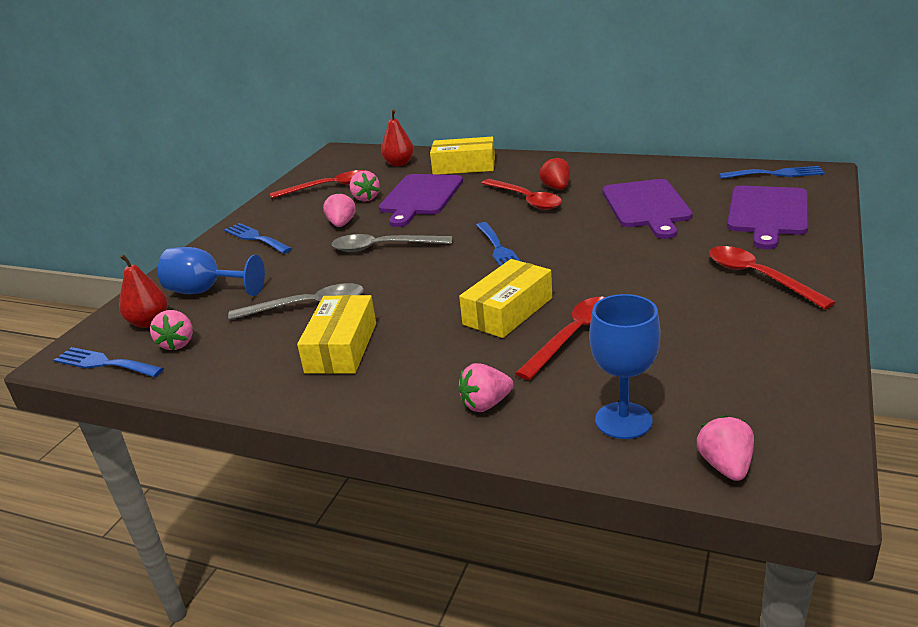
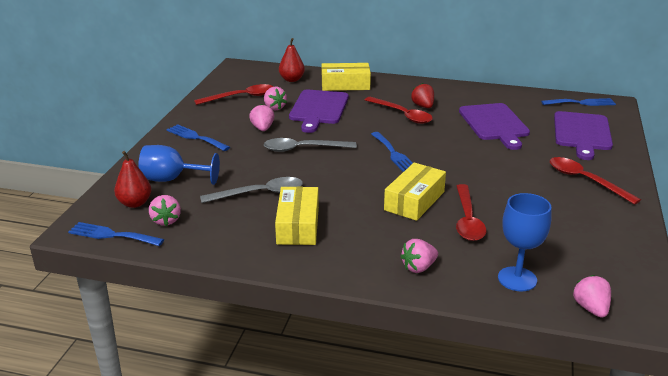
camera: 10 degrees left, 0 degrees up
(574, 336) = (467, 220): red spoon -> red spoon turned 150 degrees clockwise

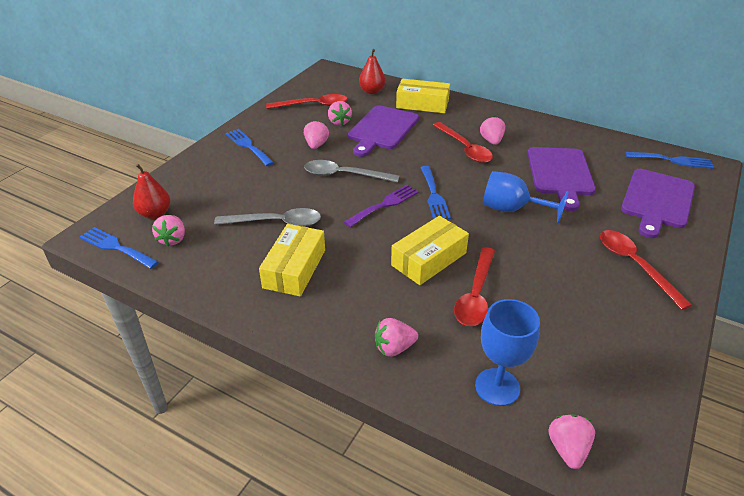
camera: 15 degrees right, 10 degrees up
(172, 179) = (202, 192): blue goblet -> blue goblet (512, 209)
(353, 166) = (384, 204): none -> purple fork
(423, 106) = (491, 141): red strawberry -> pink strawberry

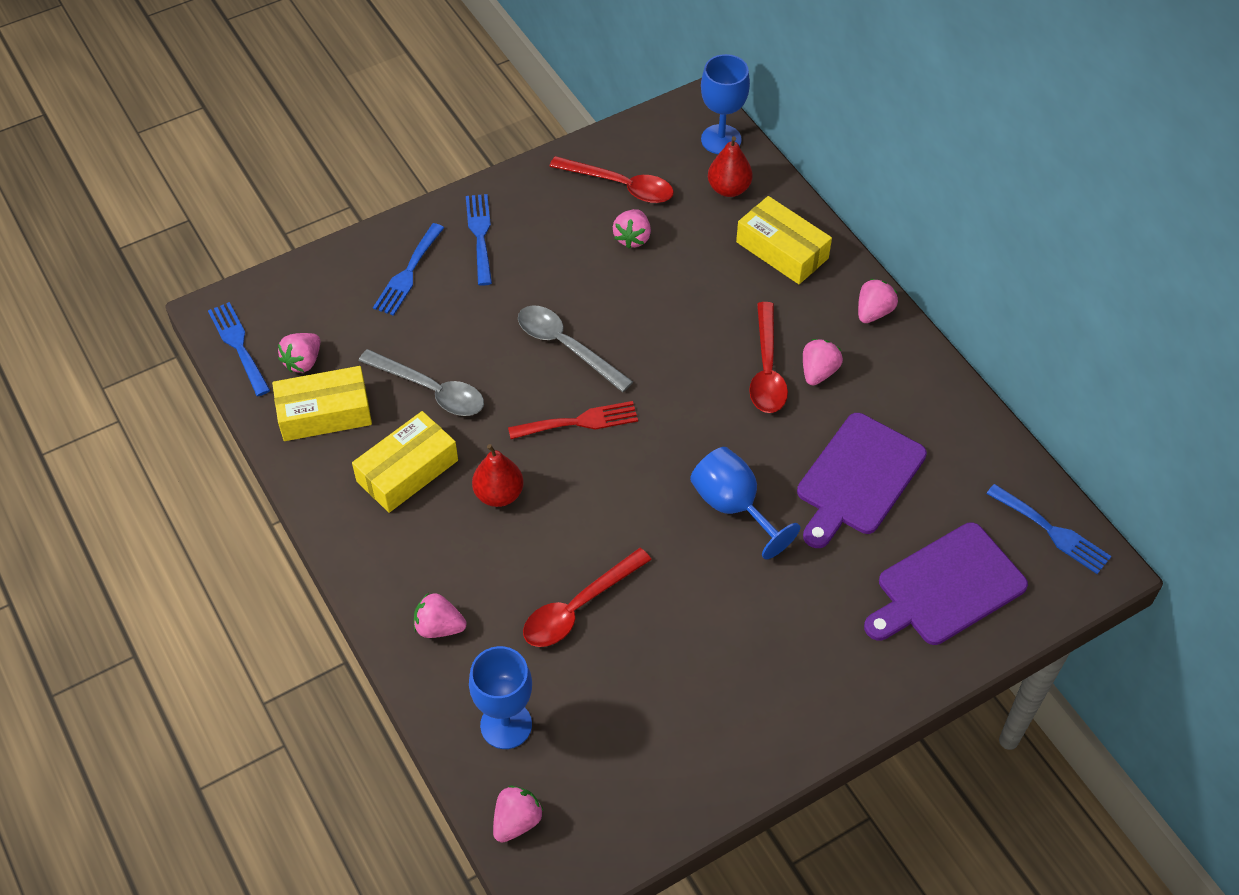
camera: 30 degrees right, 15 degrees up
(155, 214) = (304, 310): red pear -> red pear (499, 494)
(316, 145) = (569, 272): pink strawberry -> pink strawberry (873, 312)
(350, 77) = (721, 139): none -> blue goblet
(382, 129) = (681, 280): purple cutting board -> none
(384, 204) = (579, 422): purple fork -> red fork
(429, 259) = (566, 532): yellow box -> yellow box (324, 413)
(434, 195) = (653, 435): blue fork -> blue fork (408, 273)
(635, 265) = (806, 665): red spoon -> none

